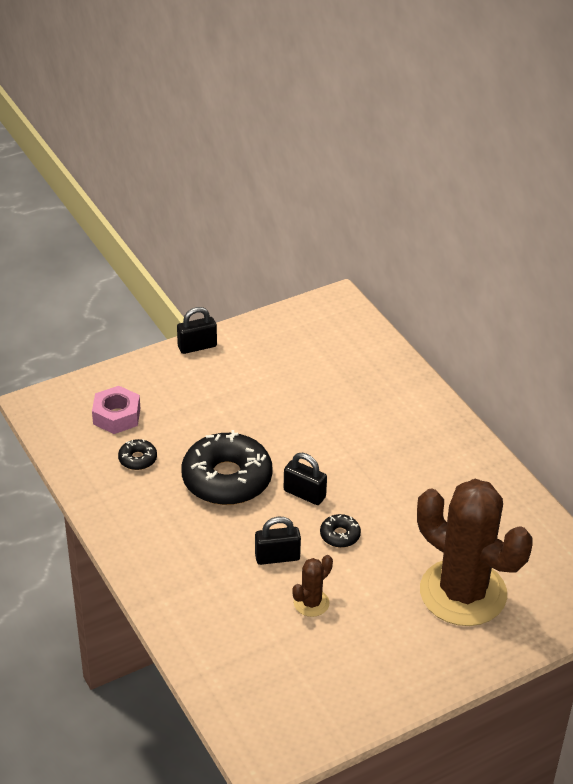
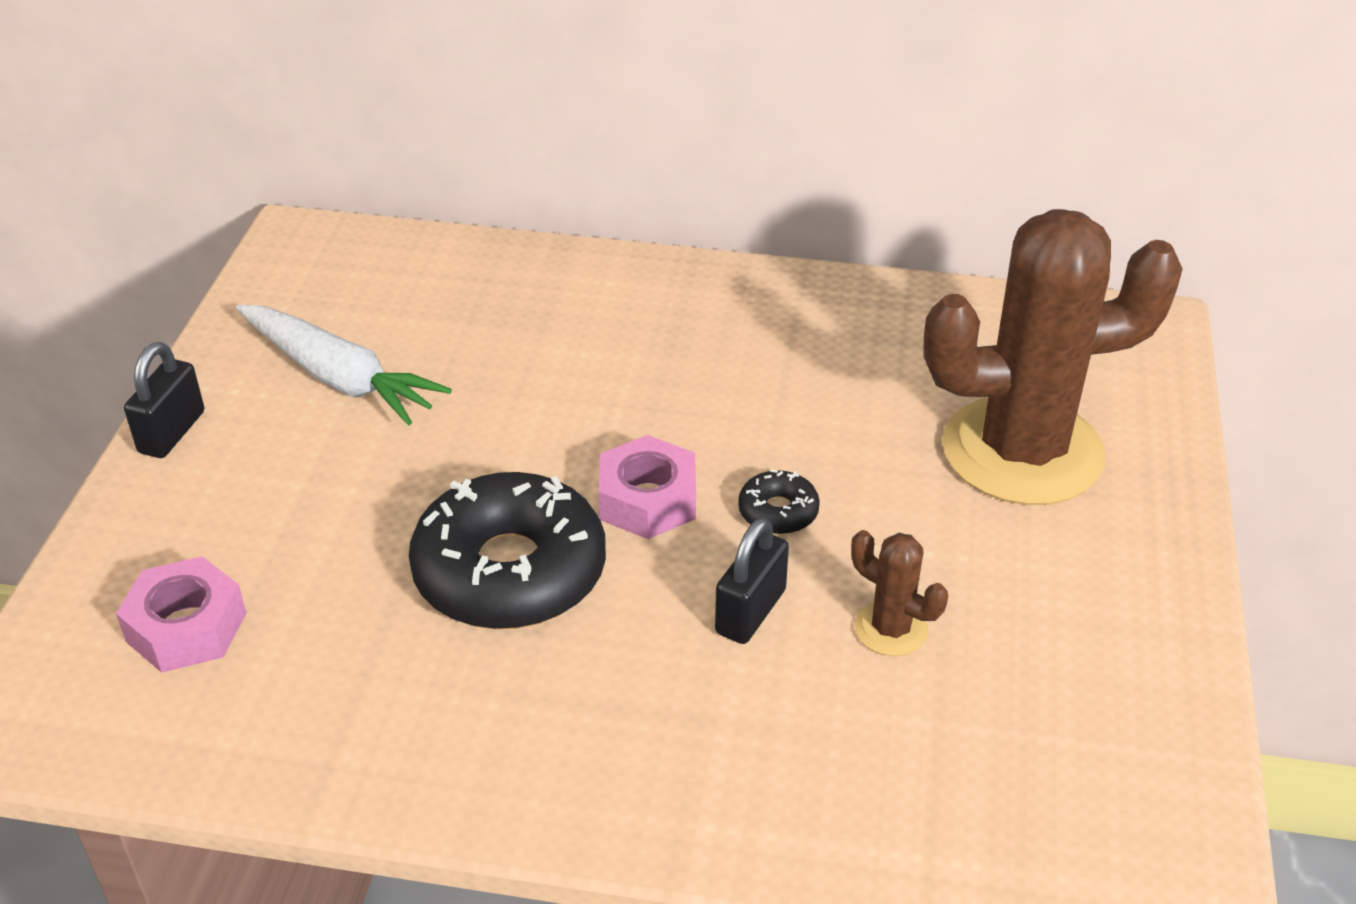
camera: 50 degrees left, 0 degrees up
(137, 459) = (324, 660): black donut -> none
(273, 368) = (339, 377): none -> white carrot
(304, 494) = (648, 500): black padlock -> pink nut
(311, 603) = (891, 629): brown cactus -> brown cactus turned 45 degrees counterclockwise

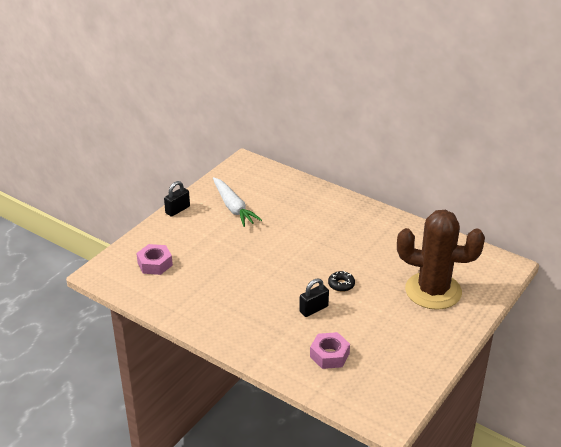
camera: 25 degrees right, 5 degrees down
(510, 571) = (251, 276): black donut -> none
(648, 500) = (303, 269): pink nut -> pink nut (329, 355)
(891, 629) = (352, 327): brown cactus -> none

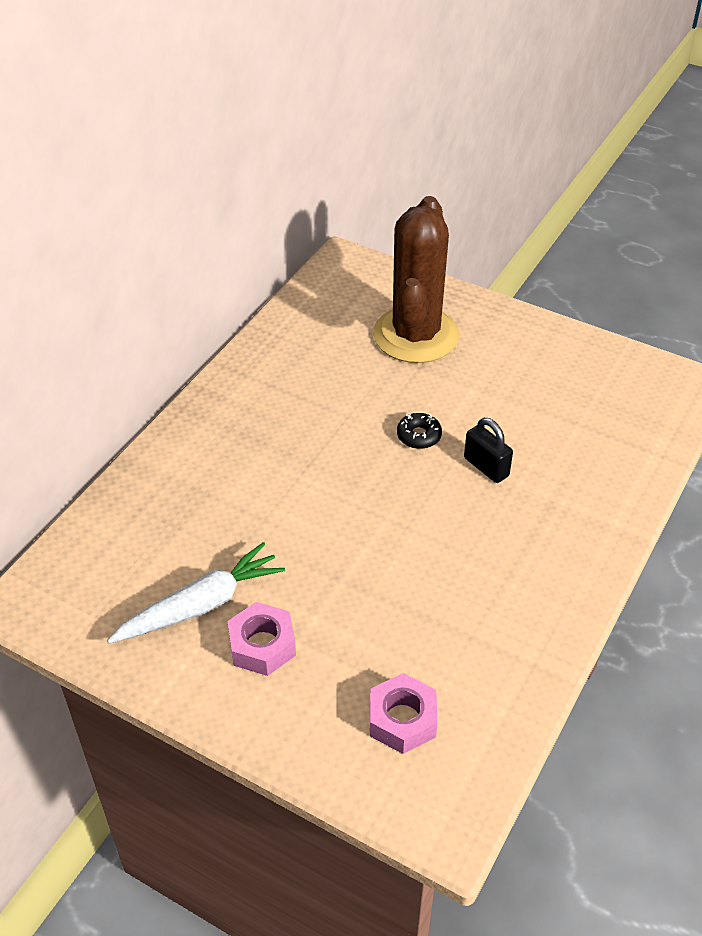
camera: 95 degrees left, 10 degrees up
(177, 210) = (210, 707): black padlock -> none
(329, 355) = (585, 444): pink nut -> pink nut (262, 645)

